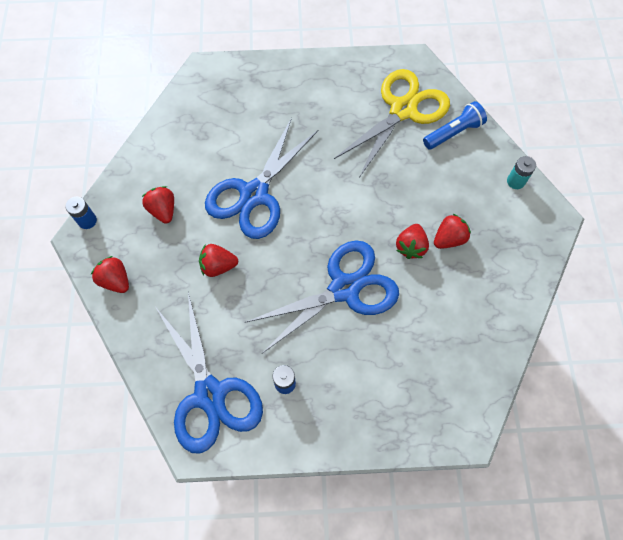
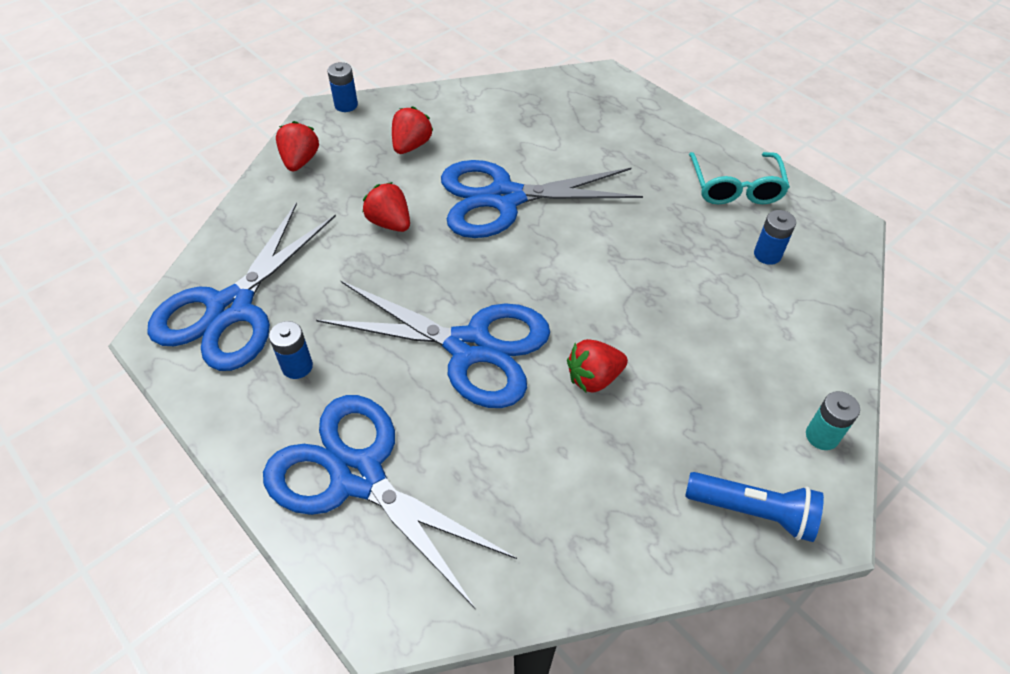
camera: 50 degrees right, 15 degrees down
(348, 83) = (735, 187): none -> turquoise glasses
(381, 397) = (358, 476): none -> blue scissors
(402, 110) = (767, 254): yellow scissors -> blue battery
(449, 239) = (649, 412): red strawberry -> none
(453, 133) = (803, 322): blue flashlight -> blue flashlight (752, 512)

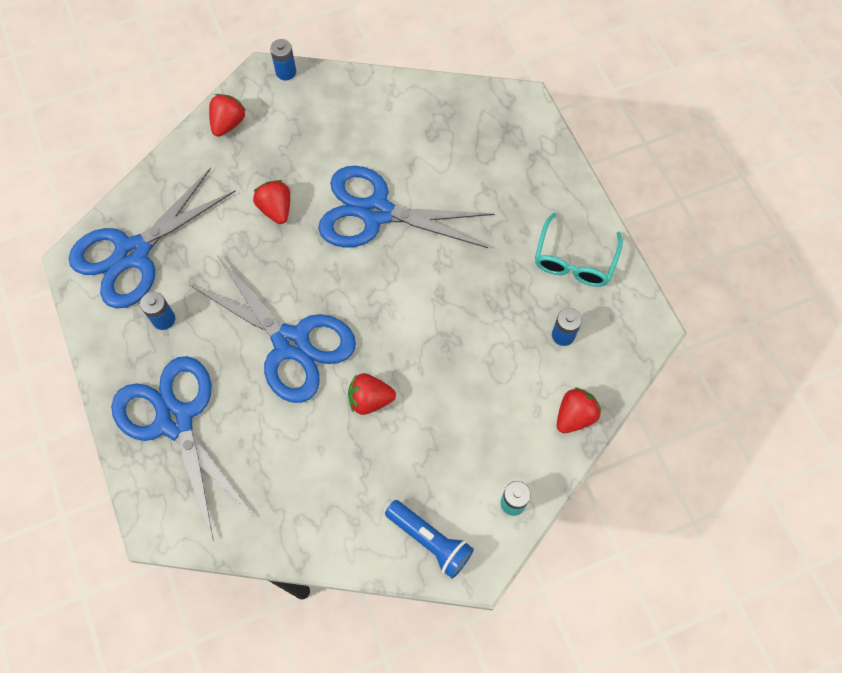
camera: 20 degrees right, 15 degrees up
(411, 145) = (323, 133): red strawberry -> red strawberry (574, 416)

